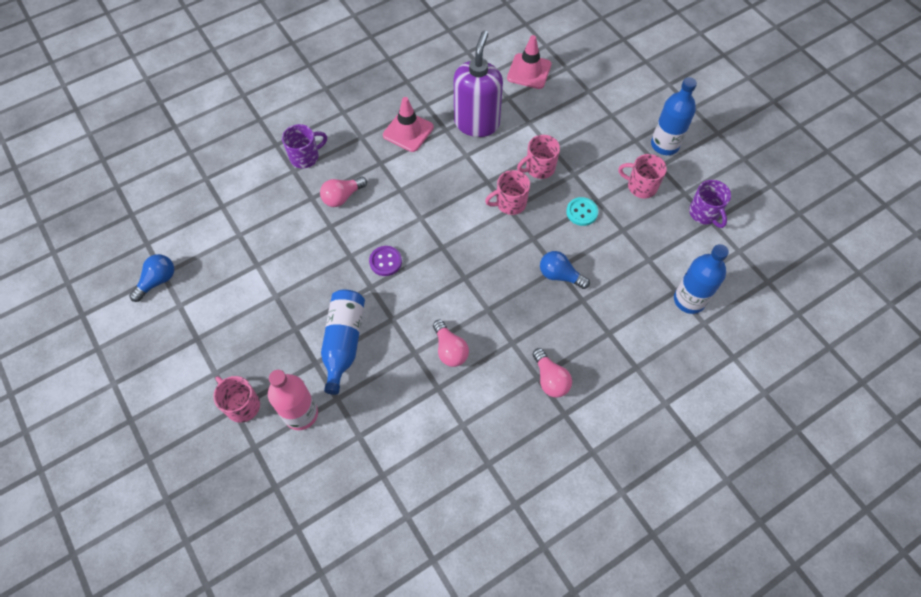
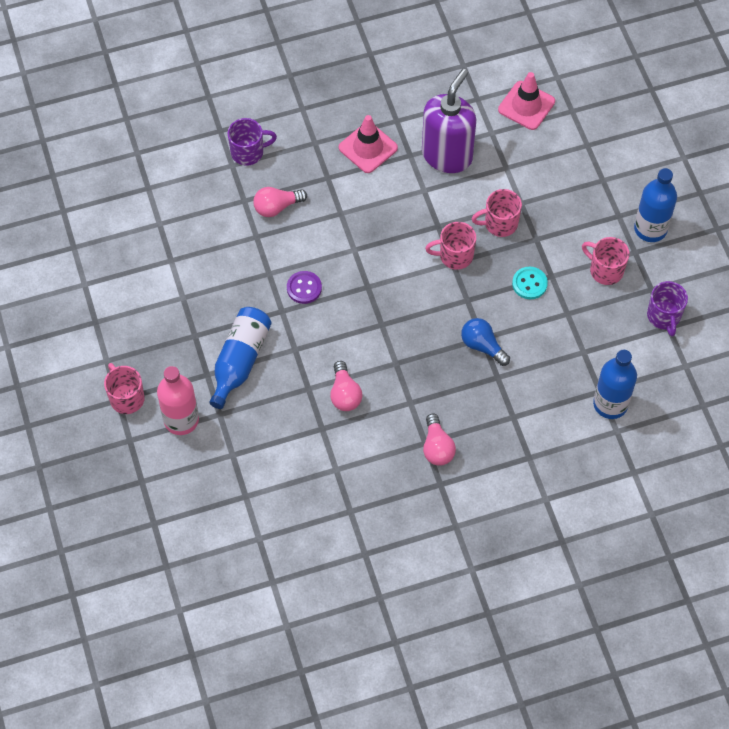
camera: 15 degrees right, 0 degrees up
(157, 281) = (67, 253): blue light bulb -> none

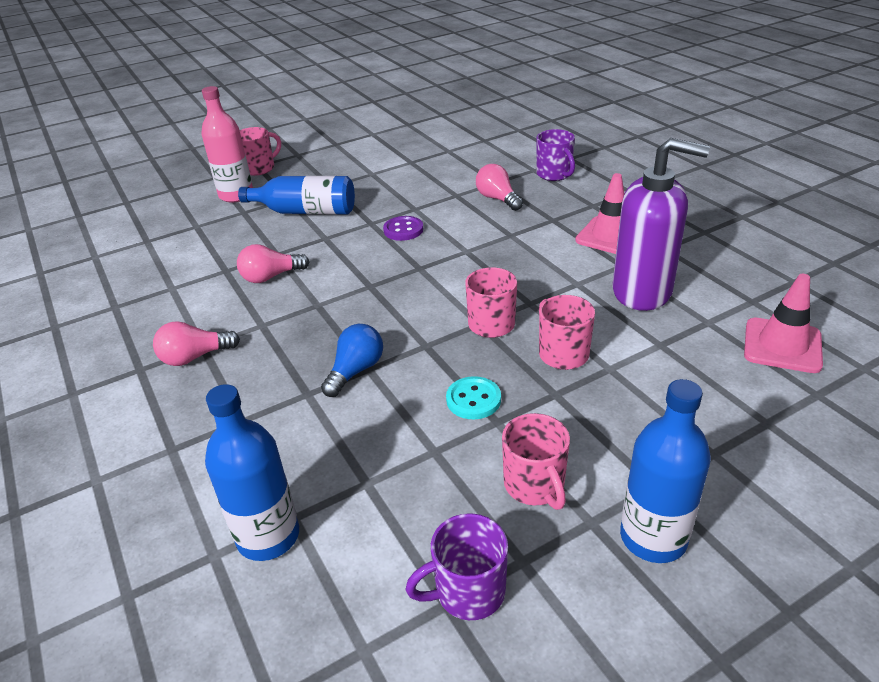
camera: 80 degrees right, 25 degrees down
(605, 270) = (535, 485): pink mug -> pink mug turned 135 degrees clockwise

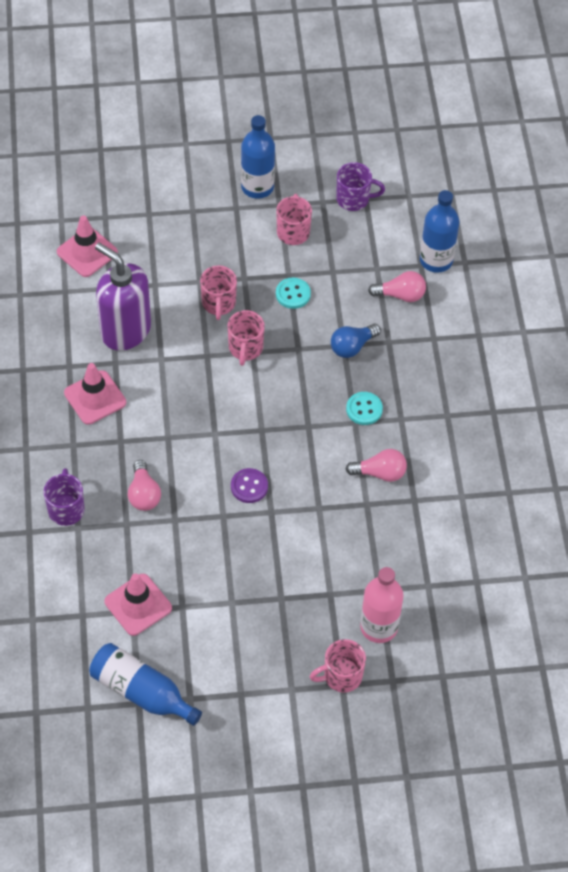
camera: 160 degrees left, 20 degrees up
(195, 357) = (454, 406): pink light bulb -> pink light bulb (400, 295)
(305, 211) = (321, 560): blue bottle -> blue bottle (141, 692)
(311, 318) = (364, 409): none -> turquoise button
(446, 153) = (138, 605): none -> pink traffic cone

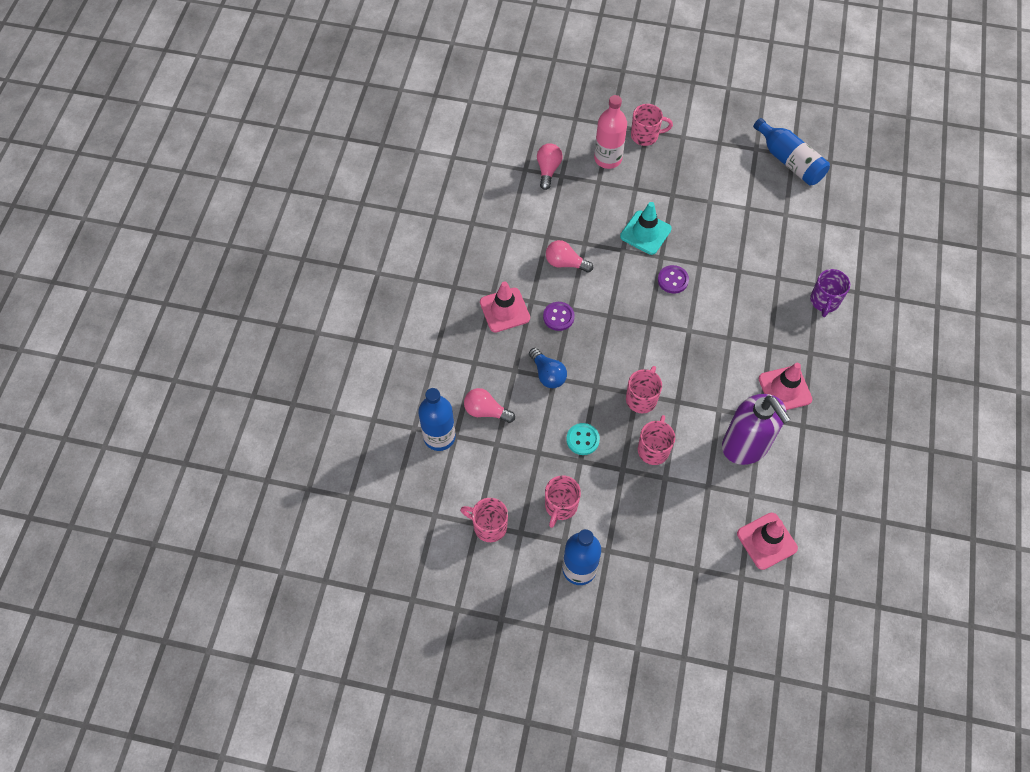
camera: 160 degrees left, 5 degrees up
(138, 605) = (780, 217): pink traffic cone -> pink traffic cone (504, 310)
(143, 494) = (759, 296): pink light bulb -> pink light bulb (548, 170)
(299, 537) = (645, 233): none -> turquoise traffic cone
(352, 346) = (547, 374): blue light bulb -> blue light bulb turned 75 degrees clockwise
(354, 199) = (489, 526): purple mug -> pink mug
(364, 409) = (558, 317): turquoise button -> purple button

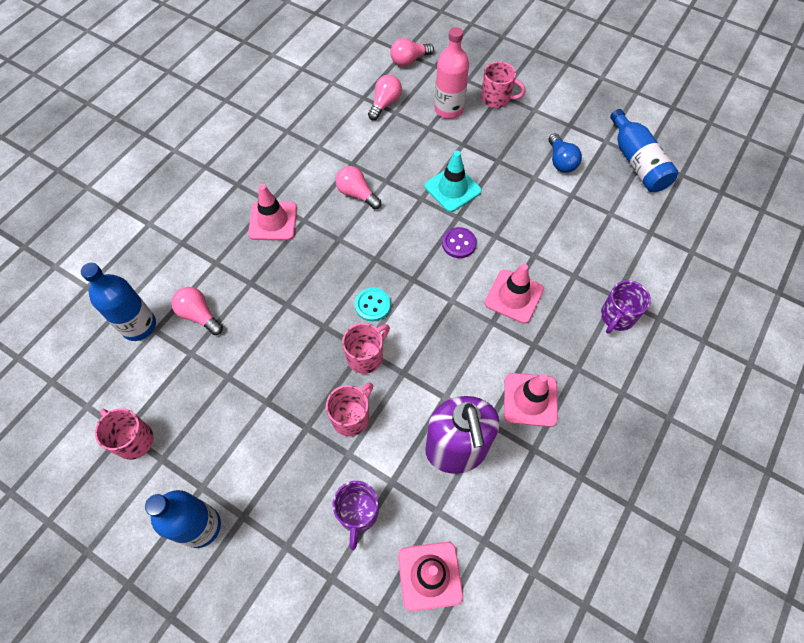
camera: 20 degrees right, 0 degrees up
(547, 374) = (281, 298): blue light bulb -> blue light bulb (560, 161)
(549, 120) = (409, 60): none -> pink light bulb
(558, 317) = (322, 244): purple button -> none
(560, 506) = (219, 445): pink mug -> none
(582, 439) = (281, 379): turquoise button -> turquoise button (372, 305)
(693, 517) = (358, 513): none -> purple mug
(737, 311) = (514, 296): none -> pink traffic cone

